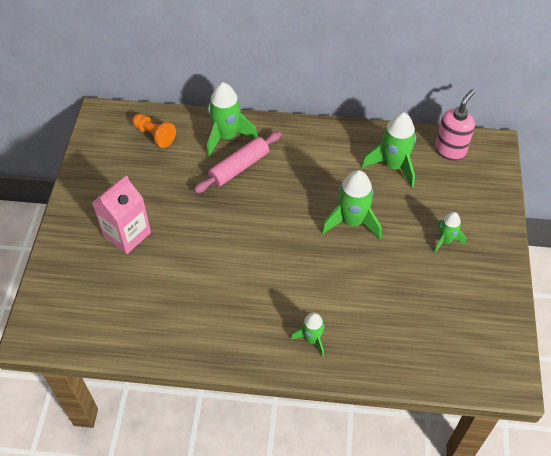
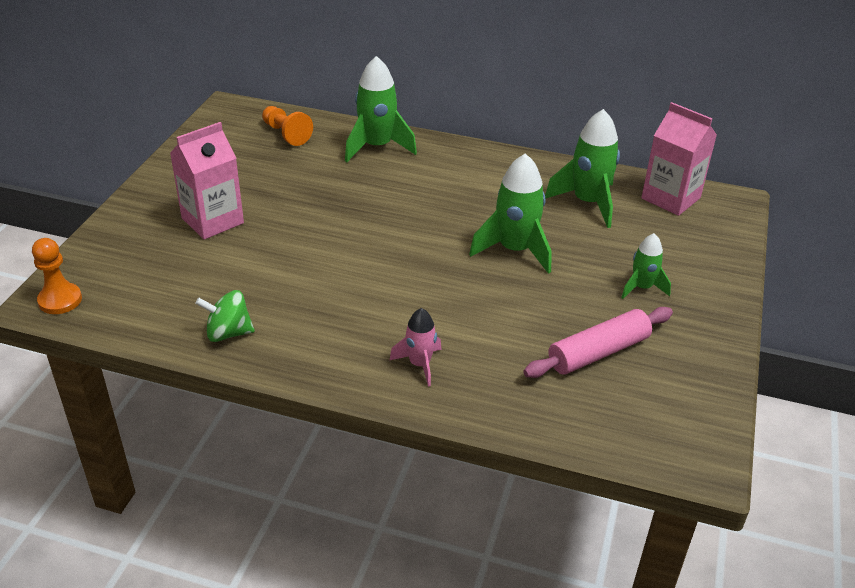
camera: 10 degrees right, 15 degrees down
(42, 332) = (60, 300): none -> orange pawn
(173, 337) = (228, 333): none -> green spinning top
(239, 167) = (382, 177): pink rolling pin -> pink rolling pin (598, 352)
(311, 339) = (419, 364): green rocket -> pink rocket
(450, 150) = (670, 198): pink soap dispenser -> pink carton

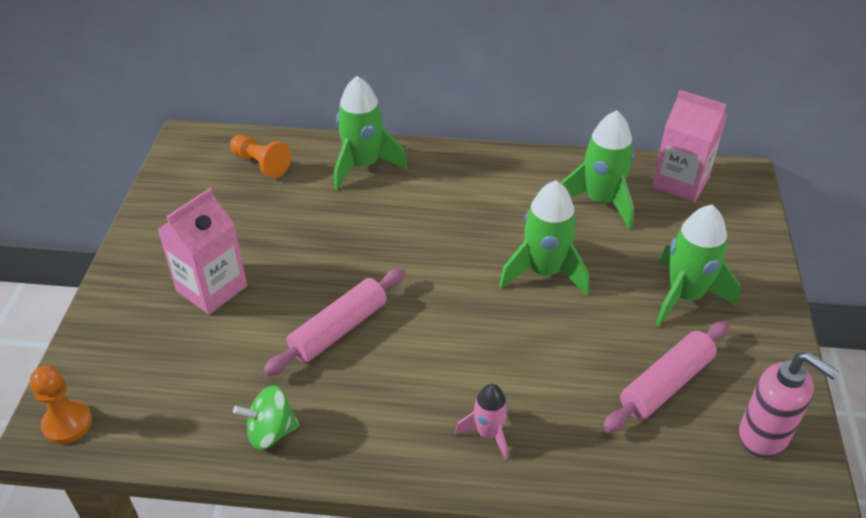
camera: 10 degrees left, 5 degrees up
(313, 267) = (338, 329): none -> pink rolling pin
(642, 288) = (685, 296): green rocket -> green rocket, size x1.73
(678, 407) = (764, 436): none -> pink soap dispenser

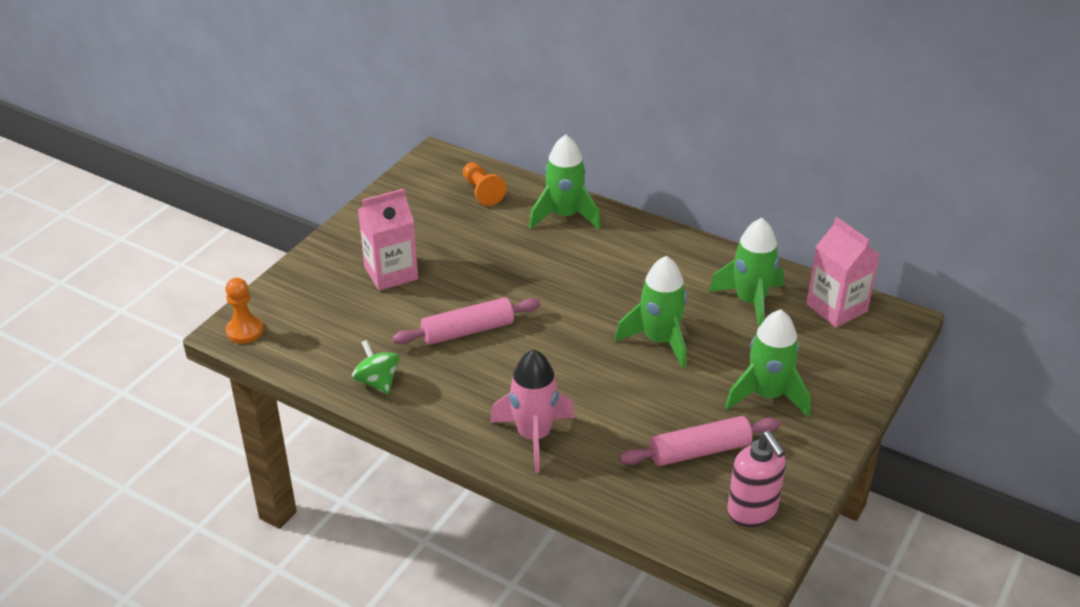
camera: 25 degrees right, 5 degrees down
(271, 432) = (377, 382): green spinning top -> green spinning top turned 45 degrees clockwise
(488, 434) = (533, 436): pink rocket -> pink rocket, size x1.73

